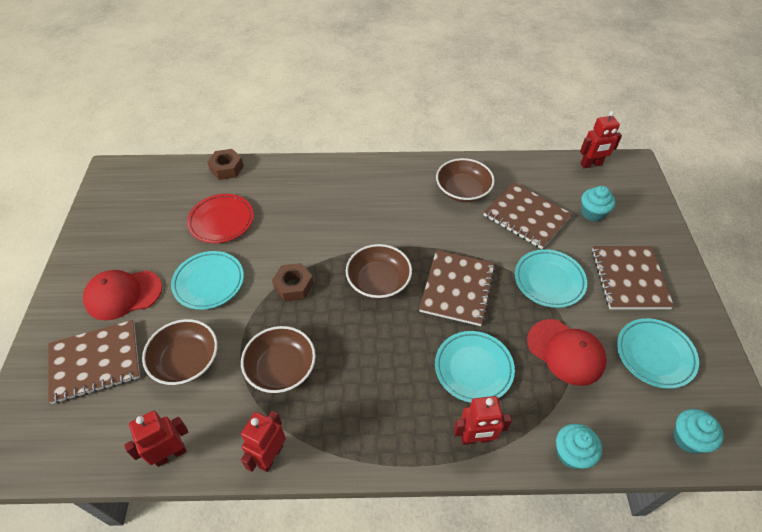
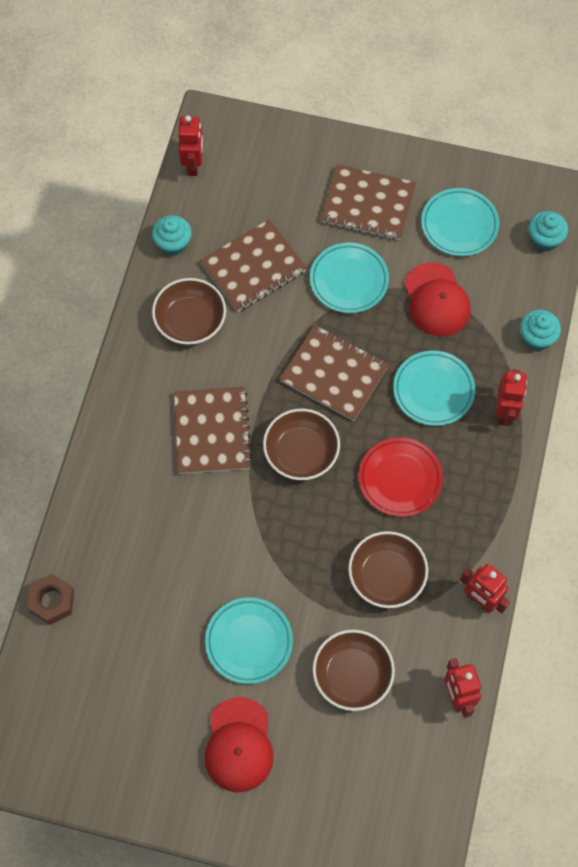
camera: 75 degrees left, 15 degrees up
(95, 362) = (328, 776): brown notebook -> brown notebook (212, 431)
(221, 221) = (151, 618): red plate -> red plate (400, 479)
(294, 286) = (282, 545): brown nut -> none
(566, 352) = (436, 300): red cap -> red cap turned 105 degrees clockwise
(592, 213) = (269, 197): turquoise cupcake -> turquoise cupcake (173, 244)

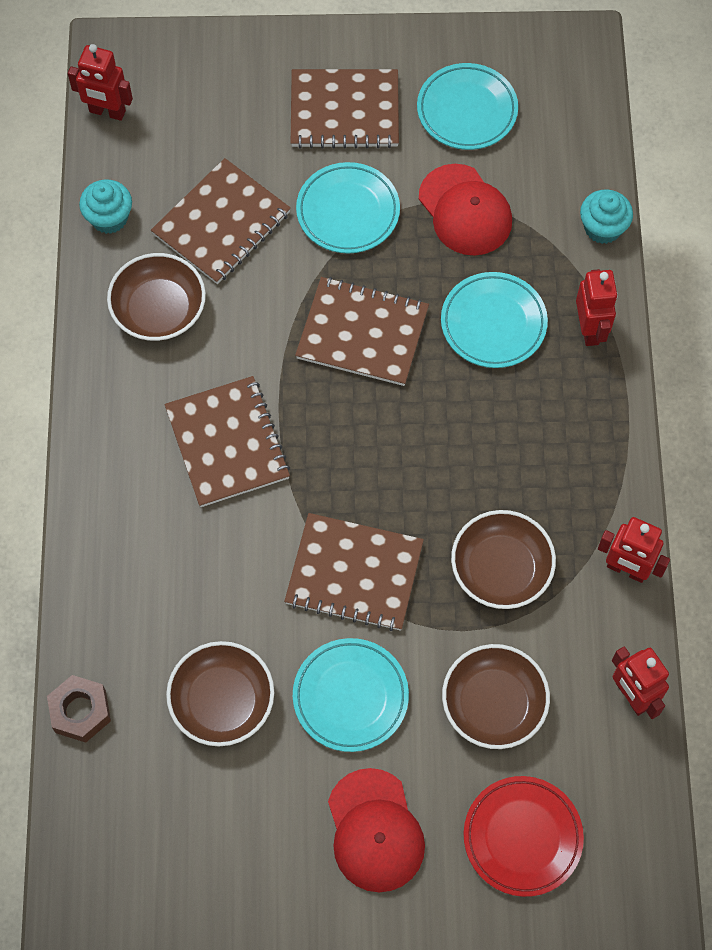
camera: 15 degrees left, 0 degrees up
(193, 165) = (107, 112): red robot -> red robot turned 120 degrees clockwise
(277, 551) = (354, 573): none -> brown notebook
(301, 452) = (349, 441): brown bowl -> brown bowl (222, 701)
(400, 479) = (483, 444): red plate -> red plate (522, 837)
(544, 239) = (577, 104): turquoise cupcake -> none

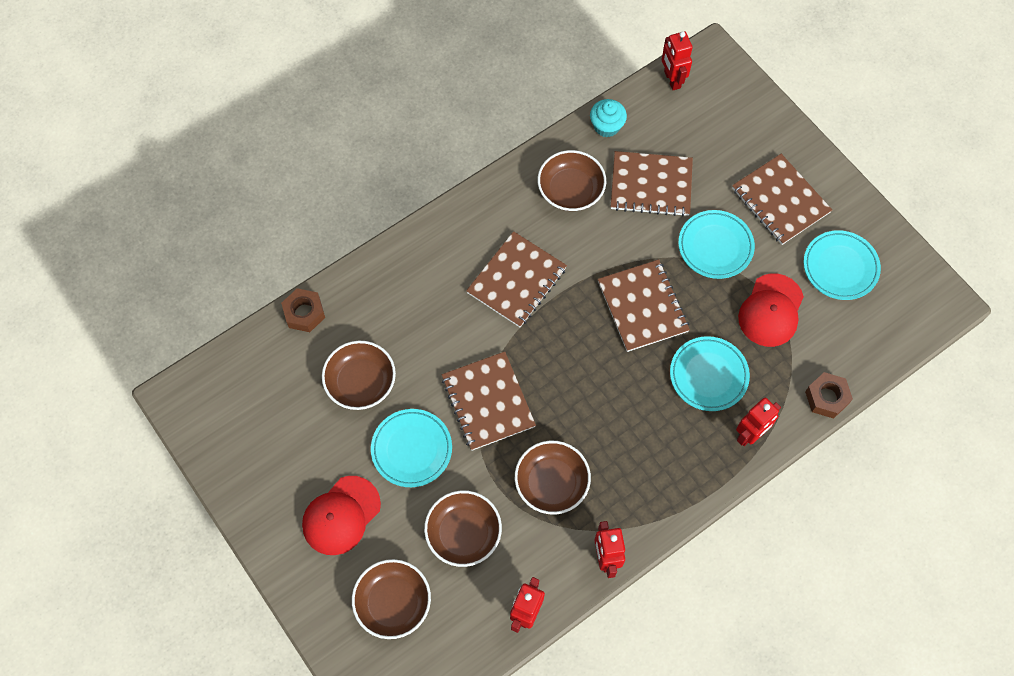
camera: 55 degrees right, 0 degrees up
(522, 837) = (393, 602): red plate -> brown bowl
(602, 228) = (826, 397): turquoise cupcake -> brown nut

